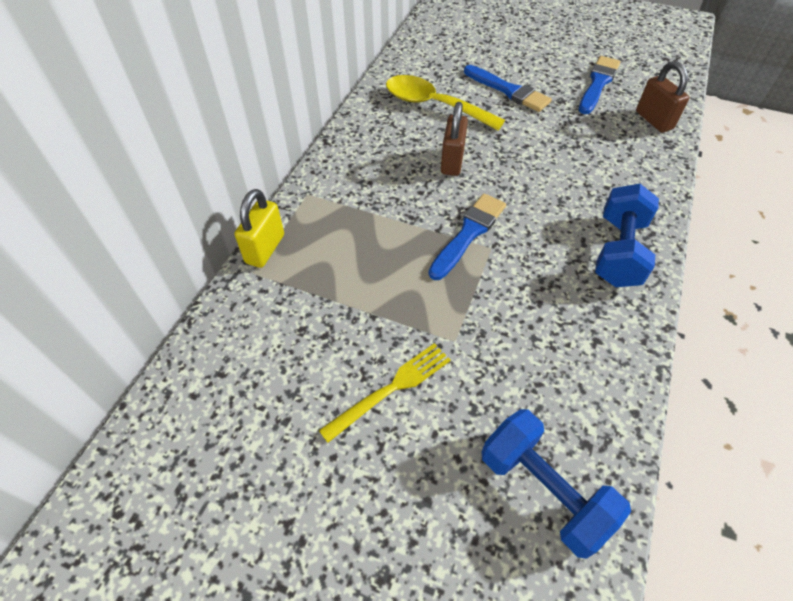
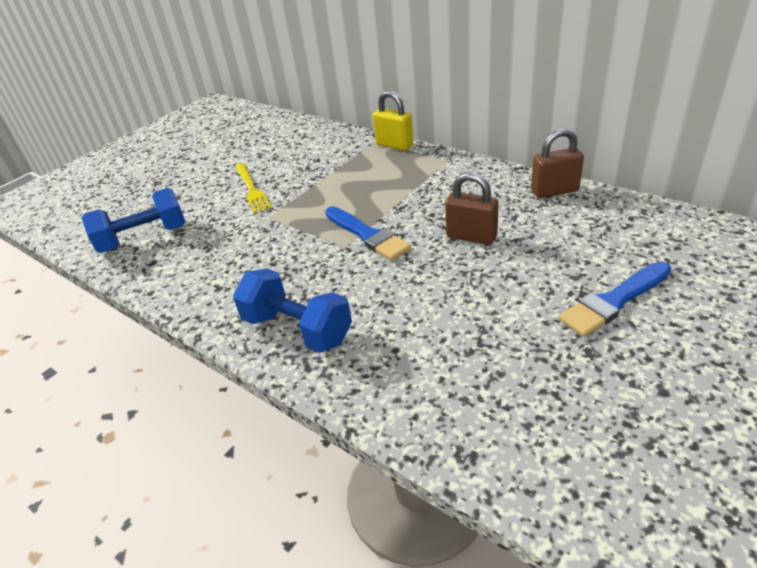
camera: 110 degrees right, 15 degrees down
(434, 105) = (577, 234): yellow spoon -> none
(598, 83) = (644, 413): blue brush -> none
(654, 120) = (530, 457): brown padlock -> brown padlock (554, 191)

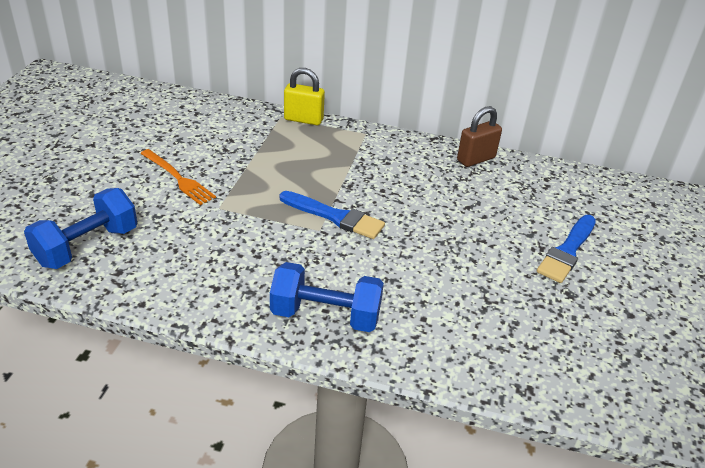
camera: 30 degrees left, 0 degrees up
(251, 189) = (178, 178): yellow fork -> orange fork
(471, 236) = (429, 208): brown padlock -> none

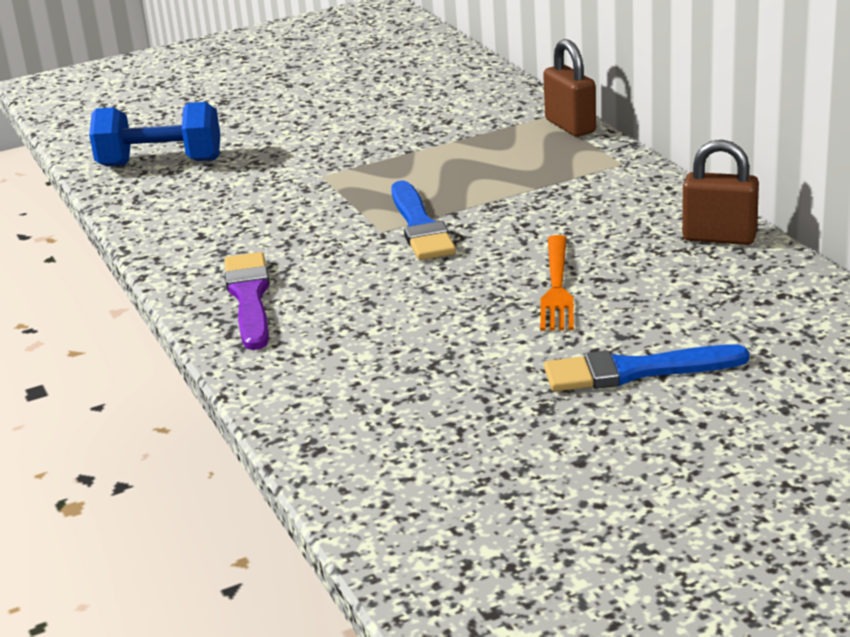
camera: 55 degrees right, 10 degrees down
(178, 178) = (331, 138): orange fork -> orange fork (557, 287)
(303, 119) = (570, 126): yellow padlock -> brown padlock
(325, 315) = (249, 298): blue dumbbell -> purple brush

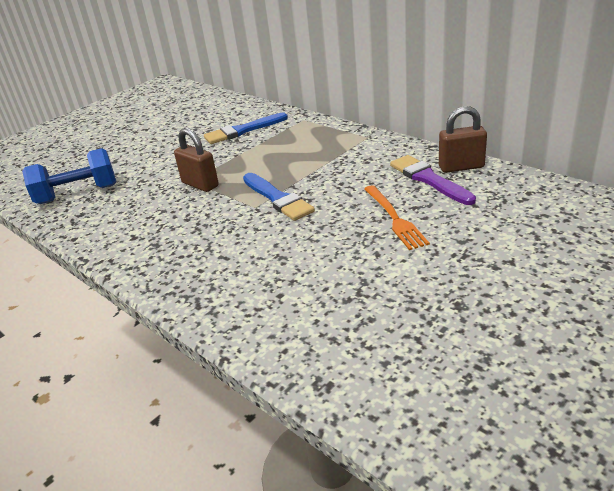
camera: 20 degrees left, 5 degrees up
(249, 298) = (196, 274): purple brush -> purple brush (428, 179)
(570, 126) = (321, 123): brown padlock -> brown padlock (200, 184)
(635, 371) = (493, 263): blue brush -> blue brush (243, 130)

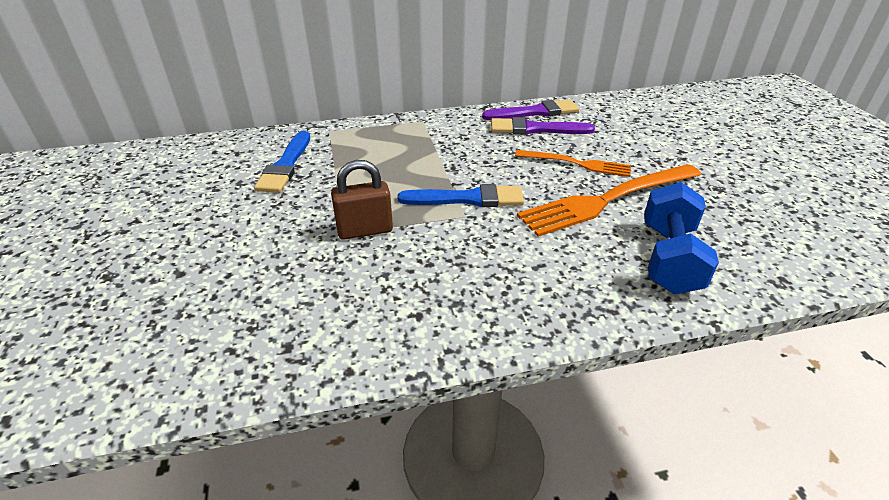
camera: 60 degrees left, 5 degrees up
(77, 194) = (222, 334): blue dumbbell -> blue dumbbell (669, 258)
(351, 253) = (607, 200): none -> orange fork
(461, 167) = (535, 112): brown padlock -> purple brush

